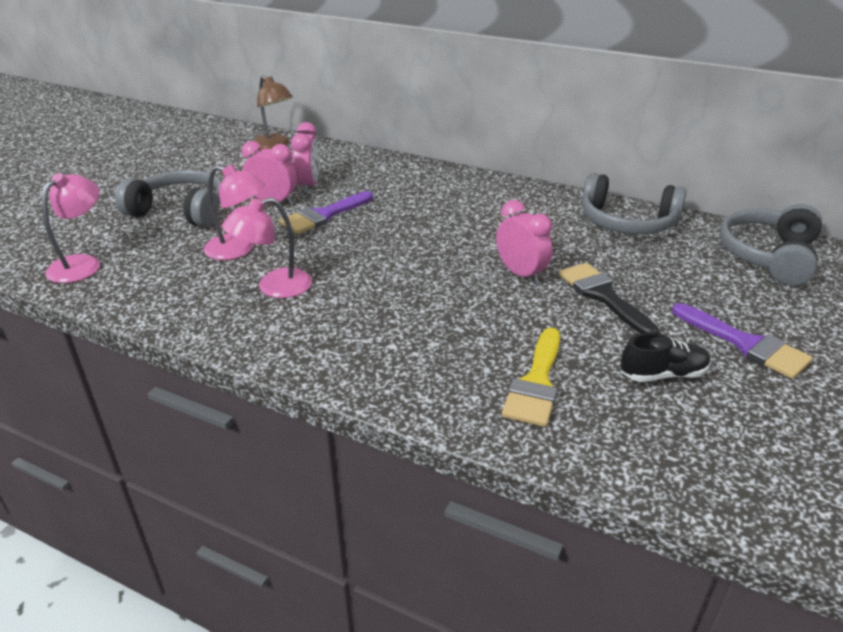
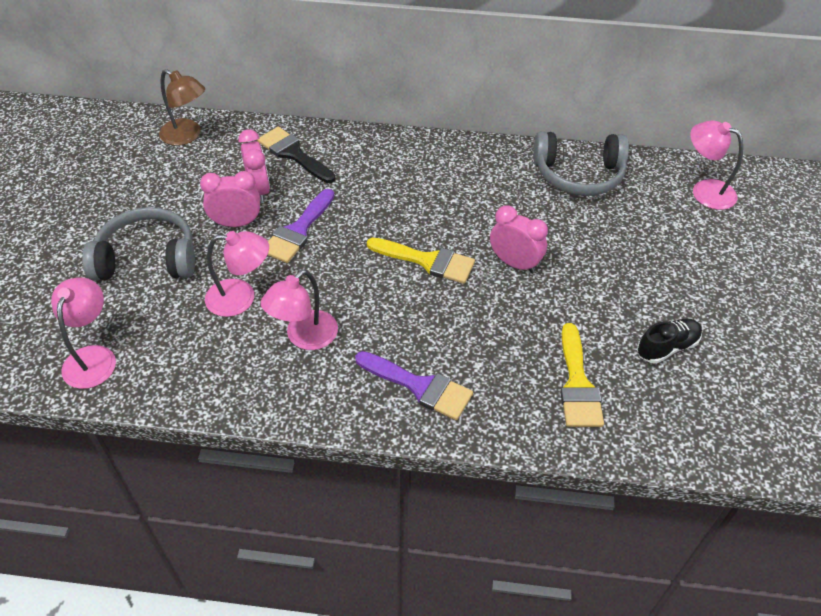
camera: 20 degrees left, 15 degrees up
(431, 256) = (427, 261): none -> yellow brush
(603, 296) = (592, 272): black brush -> black brush (293, 154)
(745, 344) = (716, 298): purple brush -> purple brush (419, 386)
(768, 256) = (705, 190): grey headphones -> pink lamp

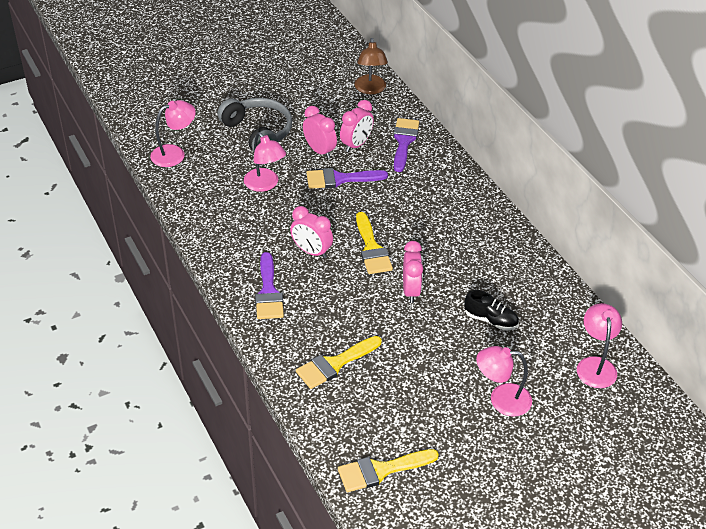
camera: 55 degrees right, 5 degrees down
(293, 154) = (404, 142): black brush -> purple brush
(304, 337) = (260, 225): pink lamp -> pink lamp (501, 399)
(388, 313) = (311, 251): none -> pink clock
(578, 175) = (535, 287): grey headphones -> none
(667, 347) = (408, 398): black shoe -> black shoe (490, 320)
(758, 424) = (381, 470): none -> yellow brush

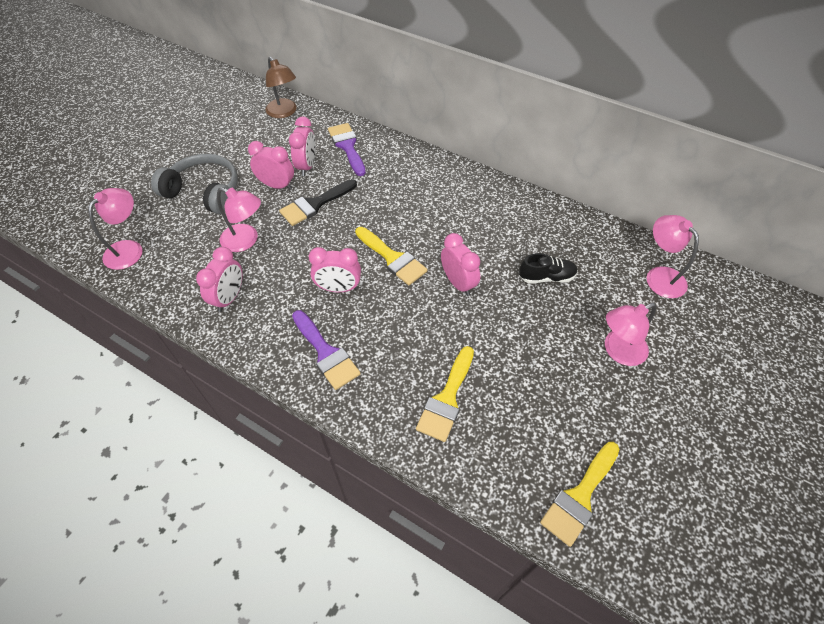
camera: 30 degrees left, 10 degrees up
(225, 221) = (229, 298): none -> pink clock
(340, 179) = (315, 204): purple brush -> black brush

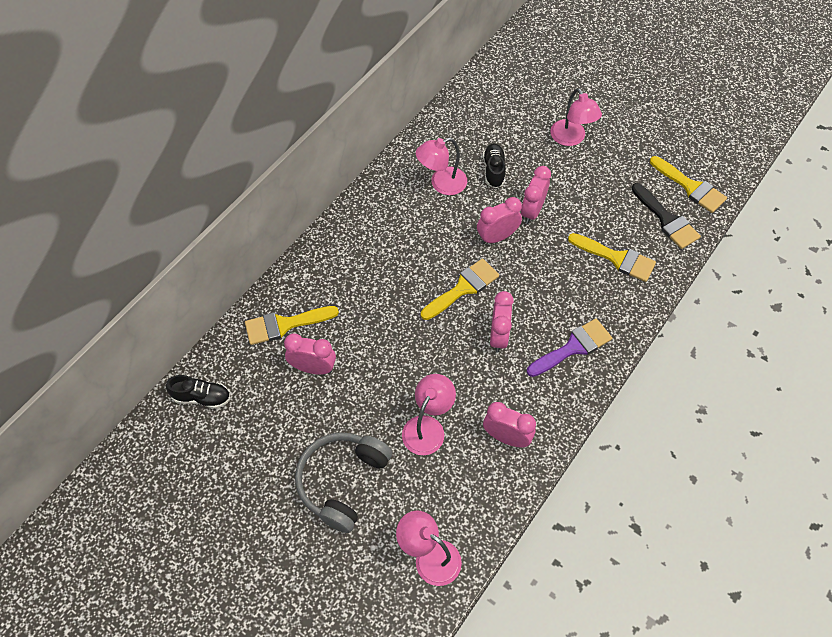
camera: 85 degrees left, 5 degrees up
(277, 185) = (342, 399): pink clock -> pink clock (532, 211)
(284, 112) = (202, 397): brown lamp -> black shoe
(315, 204) = (378, 358): black brush -> black brush (666, 219)
(347, 146) = (285, 324): purple brush -> yellow brush
(659, 276) = (496, 94): pink lamp -> pink lamp (441, 184)

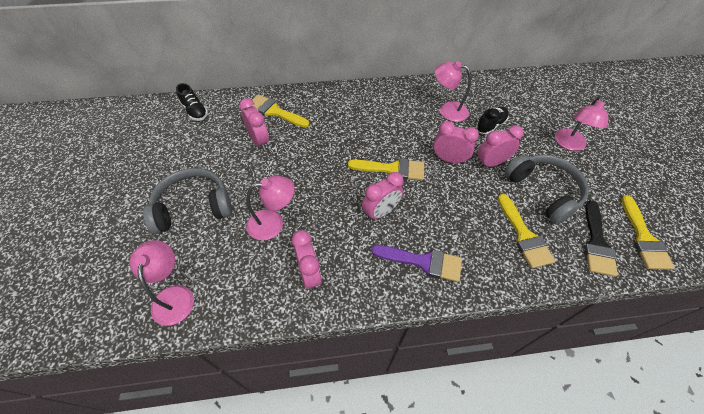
camera: 45 degrees right, 5 degrees down
(594, 205) = (543, 192): none -> grey headphones

